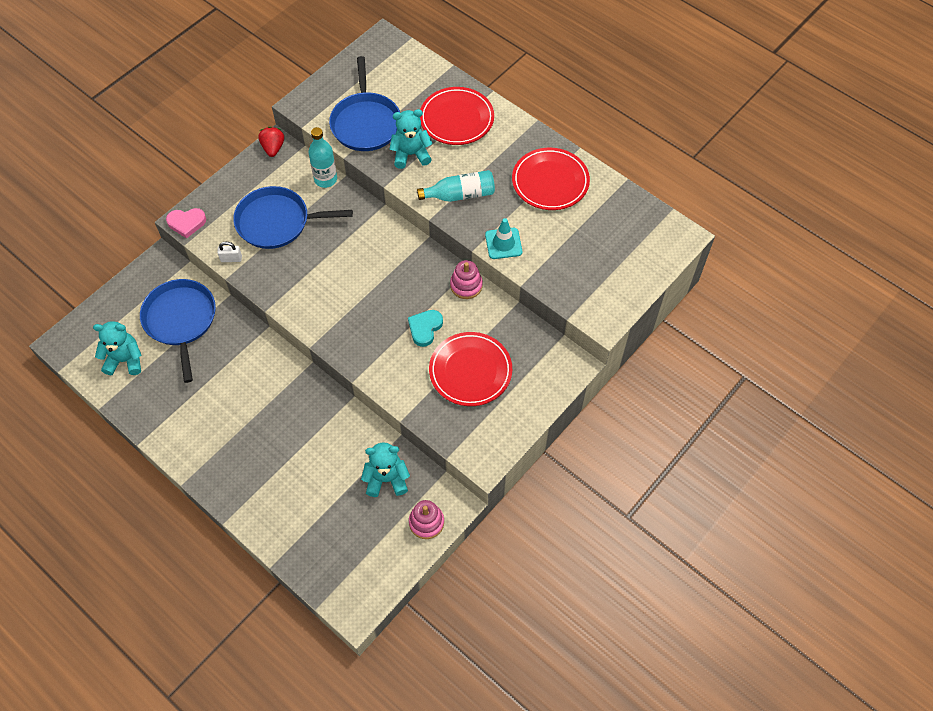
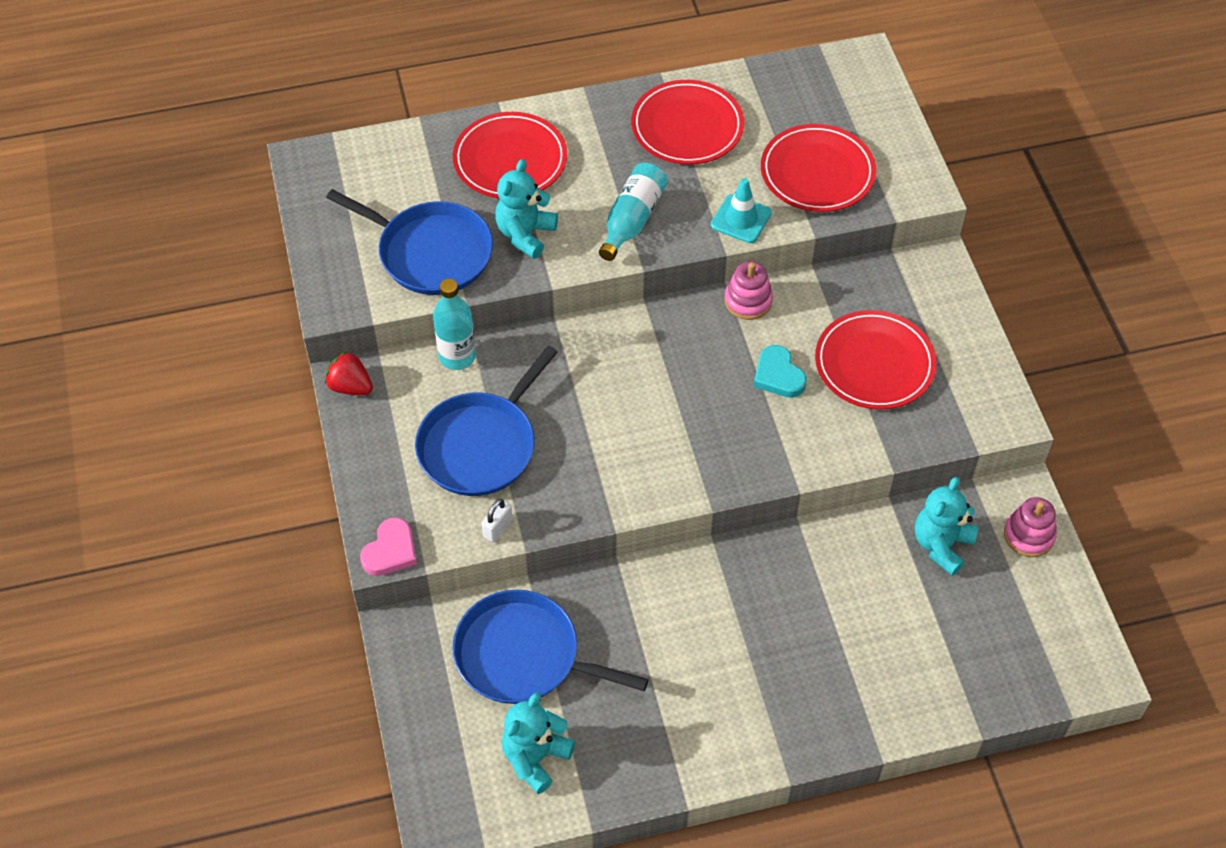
camera: 55 degrees left, 5 degrees down
(570, 261) = (817, 172): none -> red plate

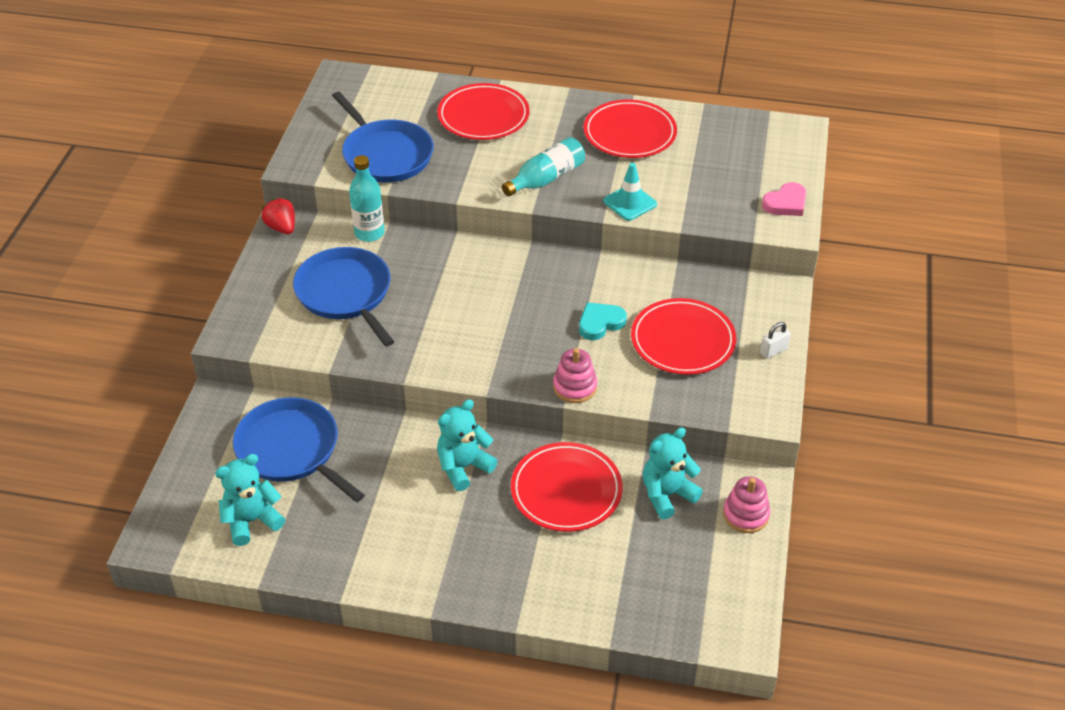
camera: 25 degrees right, 10 degrees down
(390, 551) = (234, 338): pink heart -> pink heart (786, 203)
(481, 445) = (346, 294): blue pan -> blue pan turned 90 degrees clockwise
(497, 528) = (319, 350): white padlock -> white padlock (773, 351)
(525, 234) = (461, 164): turquoise teddy bear -> turquoise teddy bear (463, 467)
(748, 301) = (610, 267): pink stacking toy -> pink stacking toy (575, 387)
(778, 375) = (600, 323): turquoise heart -> turquoise heart turned 60 degrees clockwise
(817, 172) = (711, 191): red plate -> red plate (566, 490)

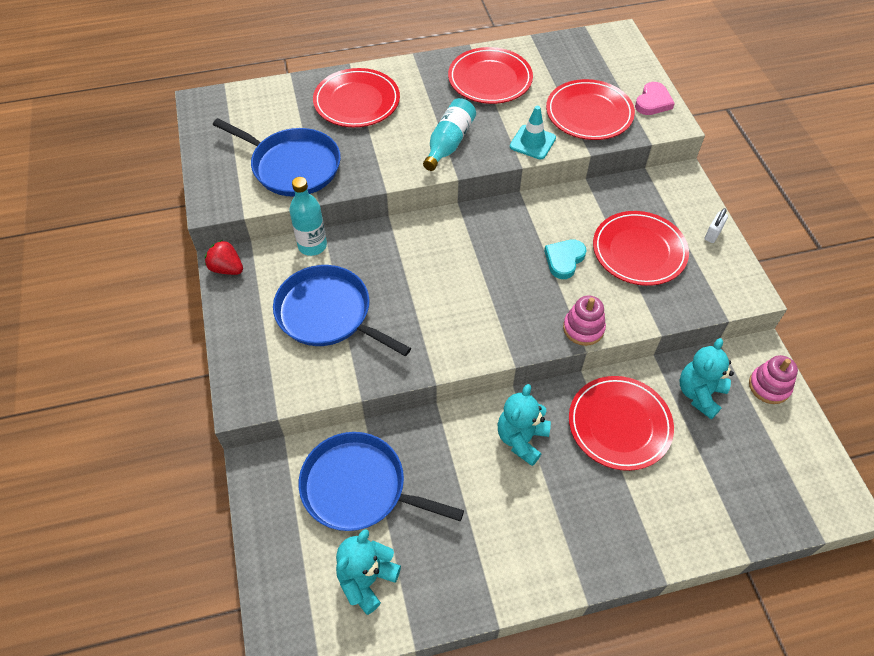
camera: 25 degrees left, 10 degrees up
(708, 194) = (589, 113): none -> red plate

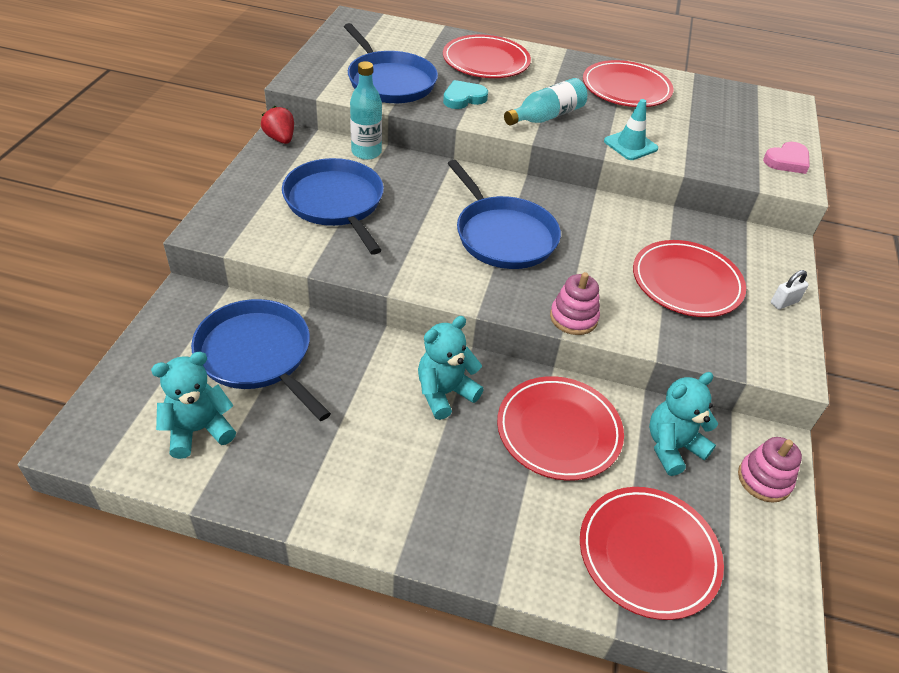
camera: 25 degrees right, 10 degrees down
(481, 276) = (503, 235): none -> blue pan
(564, 260) = (598, 257): turquoise heart -> turquoise heart (463, 98)
(589, 113) = (708, 145): red plate -> red plate (648, 554)

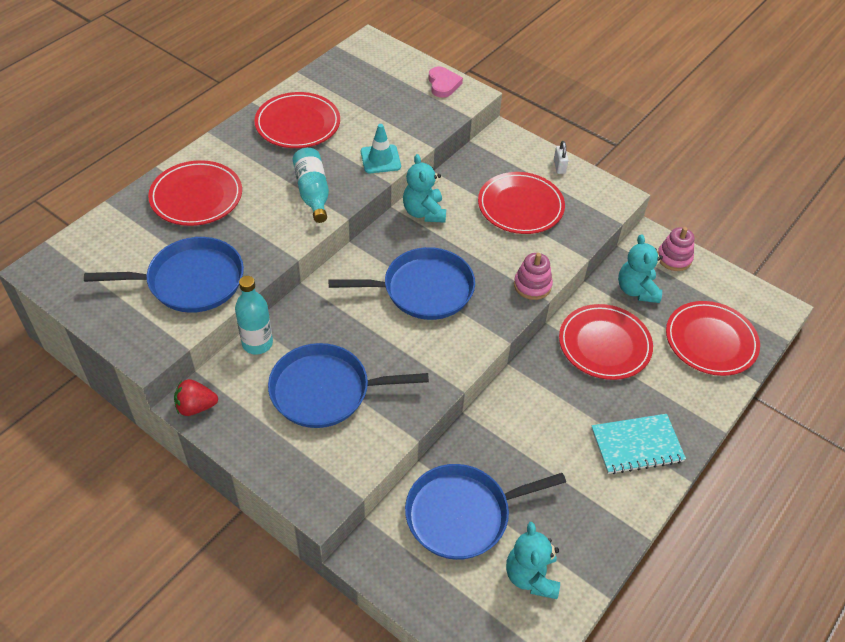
camera: 65 degrees left, 5 degrees up
(422, 497) = (636, 445): none -> turquoise notebook
(444, 393) = (548, 398): turquoise teddy bear -> turquoise teddy bear (424, 212)
(463, 98) = (252, 237): turquoise heart -> none

